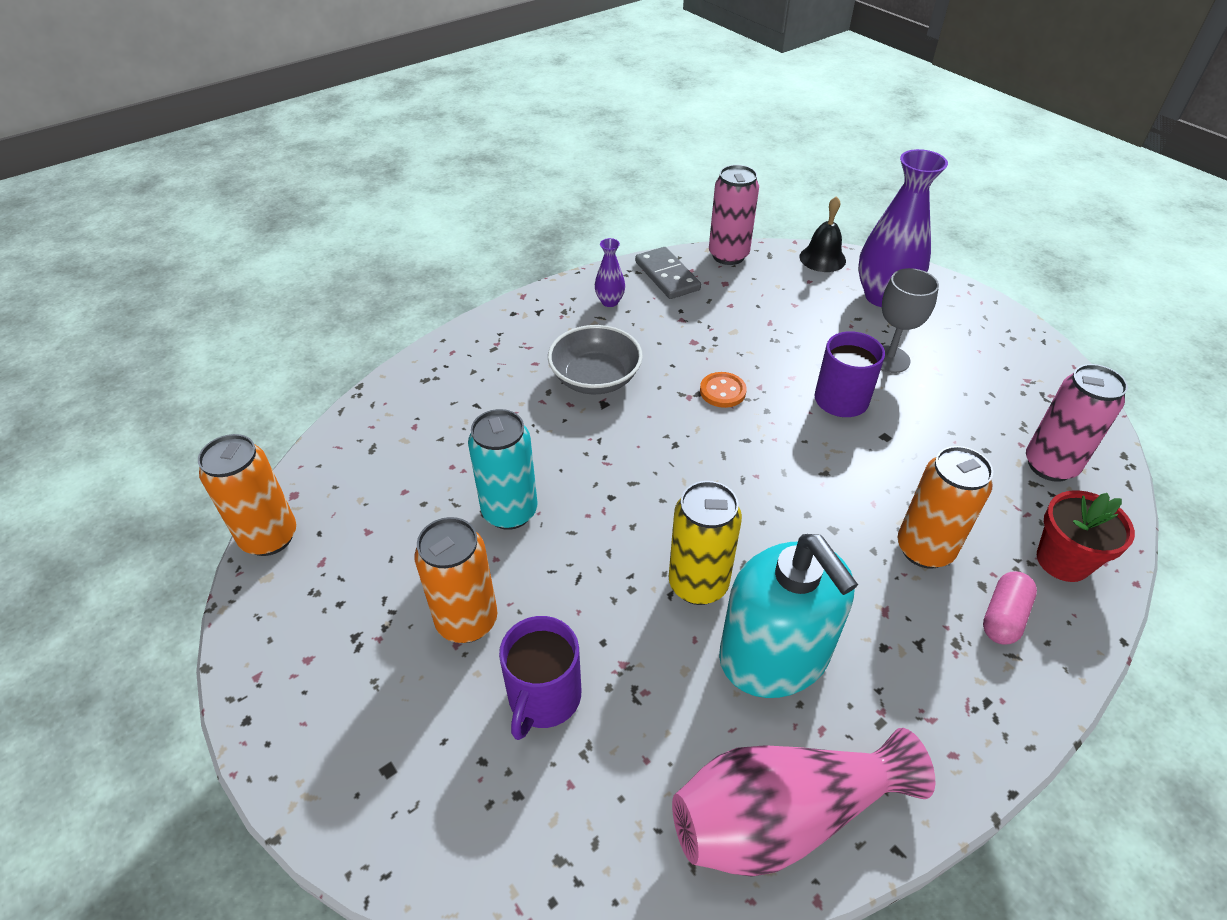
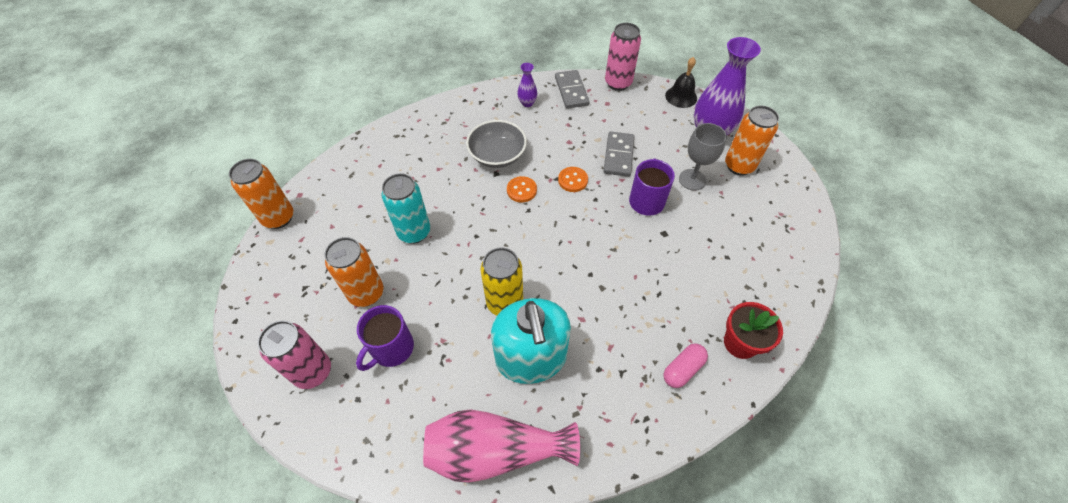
camera: 15 degrees right, 10 degrees up
(653, 419) = (521, 190): none -> orange button
(772, 347) = (618, 155): none -> grey domino
(924, 549) = (653, 314): orange can -> orange can (739, 166)
(1050, 465) = (765, 277): pink can -> pink can (313, 372)

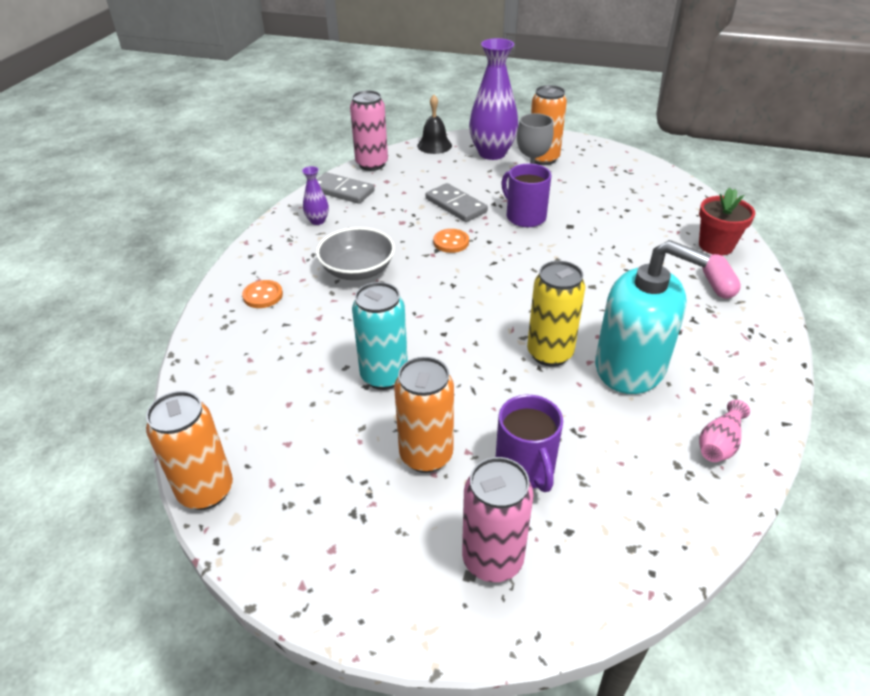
camera: 50 degrees left, 15 degrees down
(495, 451) = (719, 443): pink vase -> pink vase, size x0.46
(521, 190) = (423, 277): orange button -> orange button (263, 295)

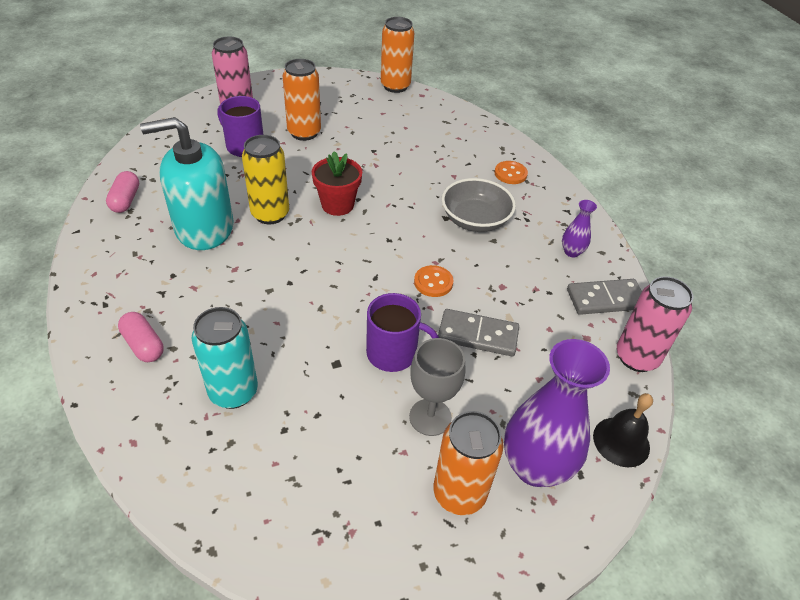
camera: 140 degrees right, 5 degrees up
(384, 376) = (368, 159): turquoise can -> turquoise can (233, 392)
(716, 246) = (153, 411): red flower pot -> red flower pot (337, 205)
(719, 443) = (125, 200): pink vase -> pink capsule

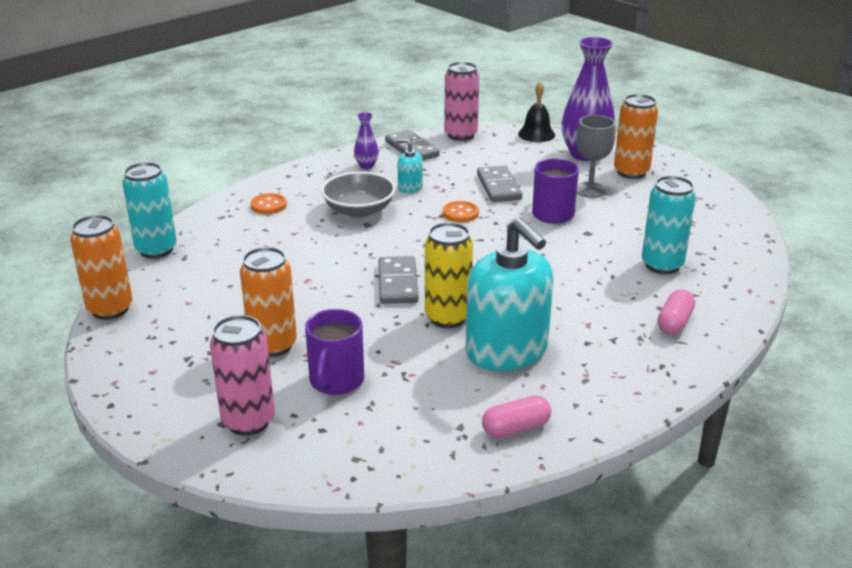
camera: 110 degrees left, 15 degrees down
(337, 205) = (397, 283): red flower pot -> grey domino
(464, 112) = (156, 250): none -> turquoise can
(508, 267) = (410, 187): none -> turquoise soap dispenser

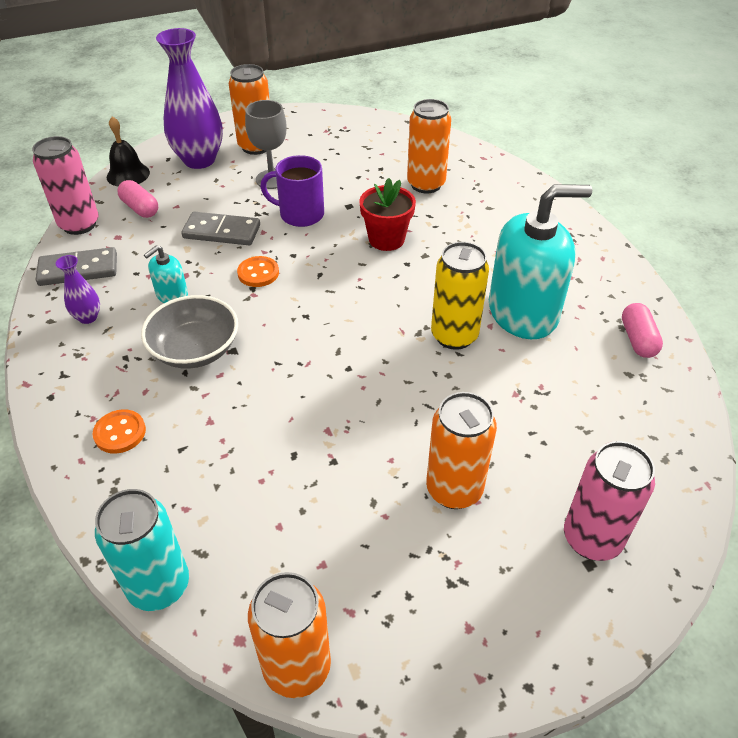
camera: 70 degrees left, 15 degrees up
(336, 381) = (537, 447): purple mug -> none
(397, 283) = (373, 356): grey domino -> none
(554, 260) = (386, 239): none -> red flower pot
(662, 265) = (426, 184): turquoise can -> orange can
(674, 322) = (514, 207): pink capsule -> pink capsule (140, 208)

